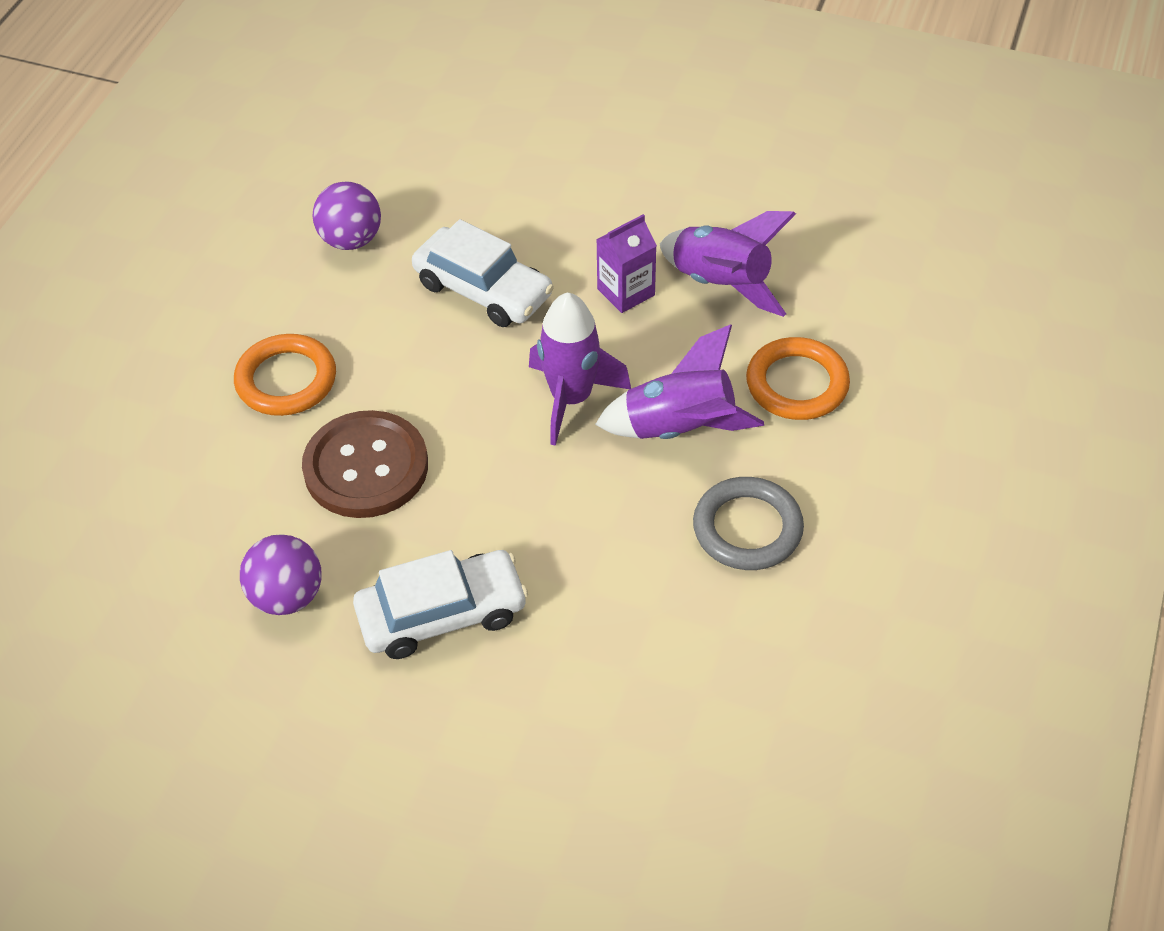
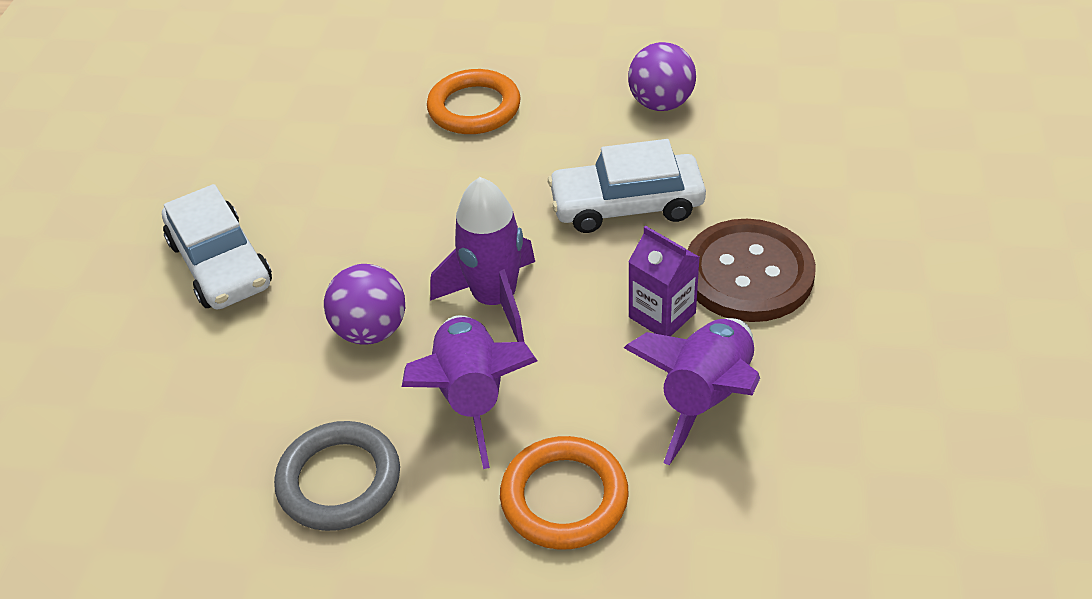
camera: 80 degrees right, 5 degrees down
(287, 596) = (237, 166): purple ball -> purple ball (371, 330)
(366, 467) = (382, 178): brown button -> brown button (748, 273)
(483, 289) = (627, 205): white car -> white car turned 60 degrees clockwise

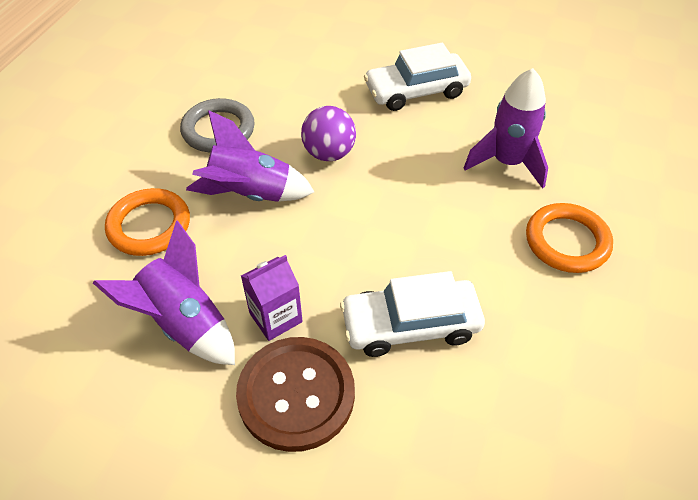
camera: 100 degrees right, 5 degrees up
(494, 300) = (331, 219): purple rocket -> purple rocket (507, 162)
(627, 205) = (410, 325): white car -> white car turned 105 degrees counterclockwise
(661, 103) = (554, 391): purple ball -> none

